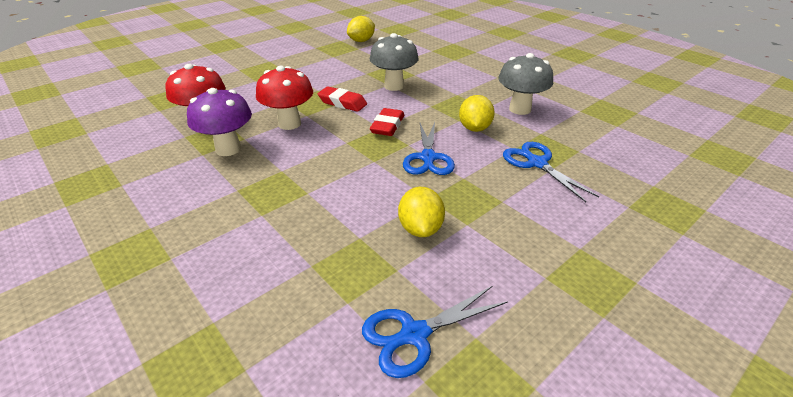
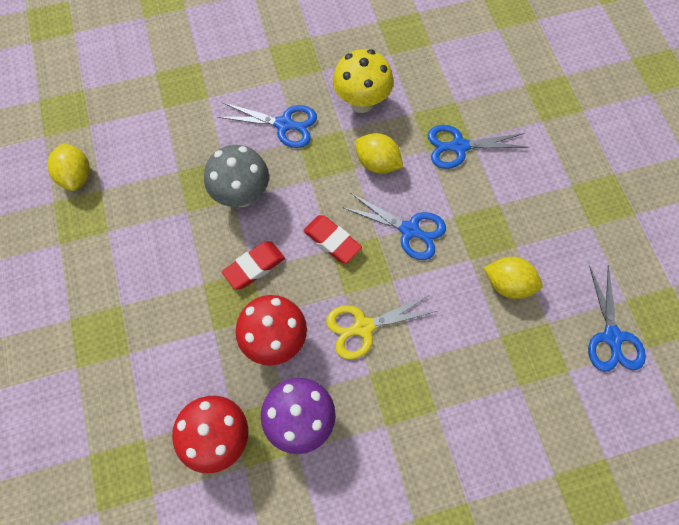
camera: 65 degrees left, 30 degrees up
(321, 157) = (363, 327): none -> yellow scissors
(464, 86) = (284, 124): none -> blue scissors
(520, 109) = (361, 102): grey mushroom -> yellow mushroom

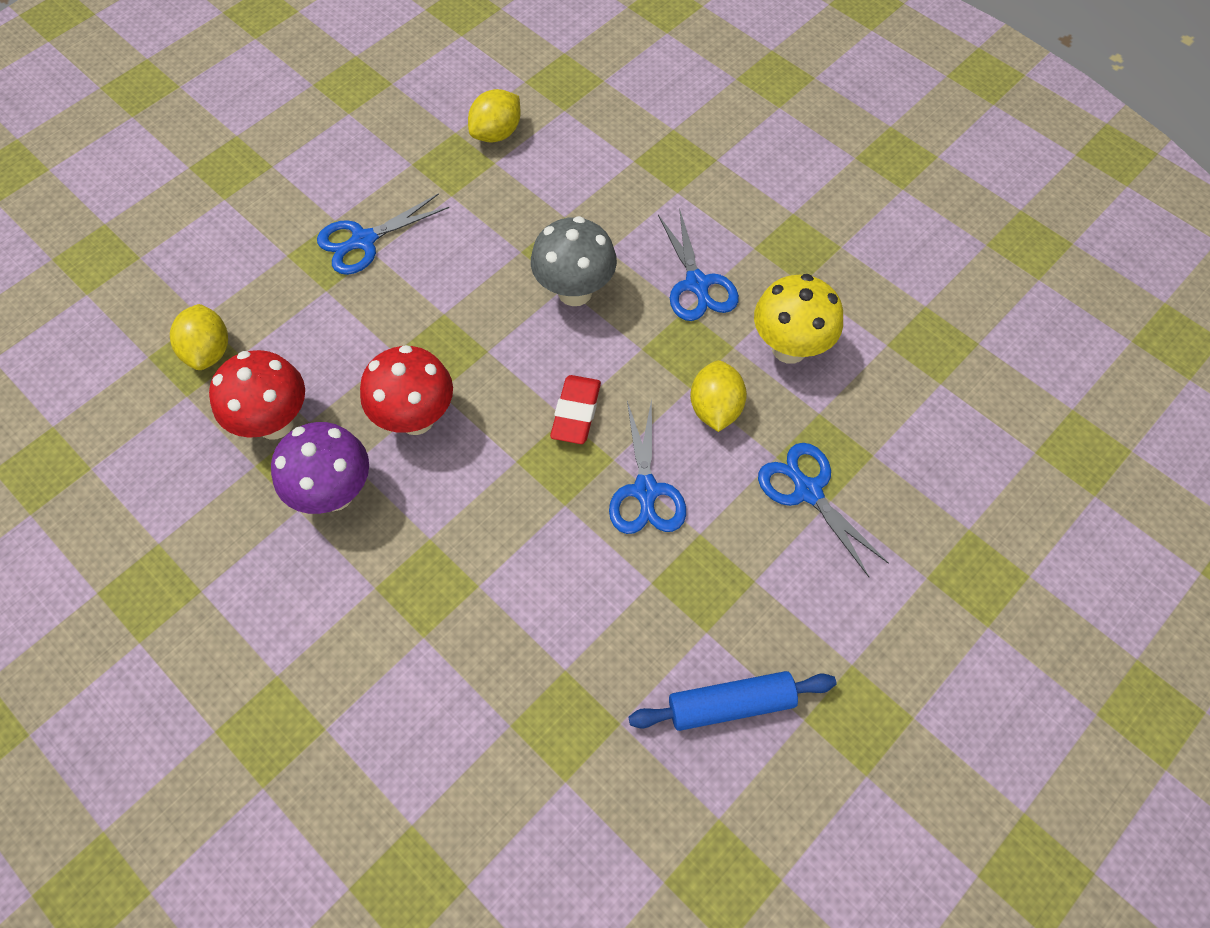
camera: 60 degrees right, 5 degrees down
(254, 267) = (493, 351): red eraser -> none
(363, 327) = (484, 502): yellow scissors -> none
(508, 284) = (644, 646): yellow lemon -> yellow lemon (209, 351)
(565, 258) = (731, 705): none -> blue rolling pin
(612, 337) = (648, 822): blue scissors -> blue scissors (363, 241)

